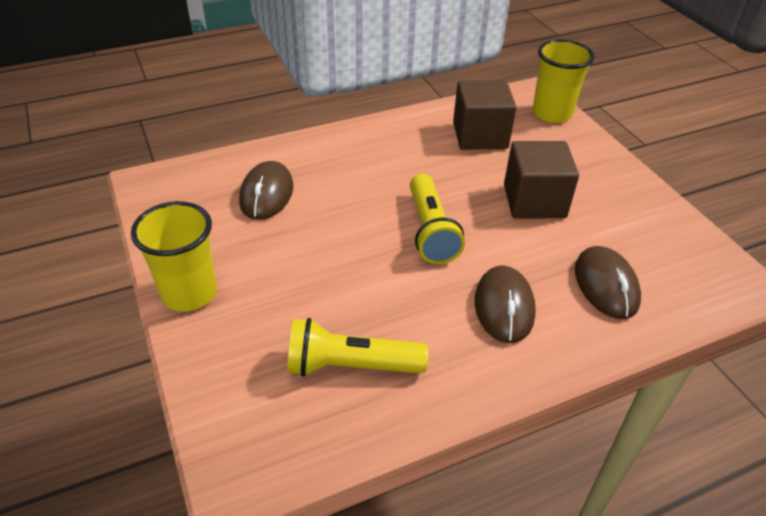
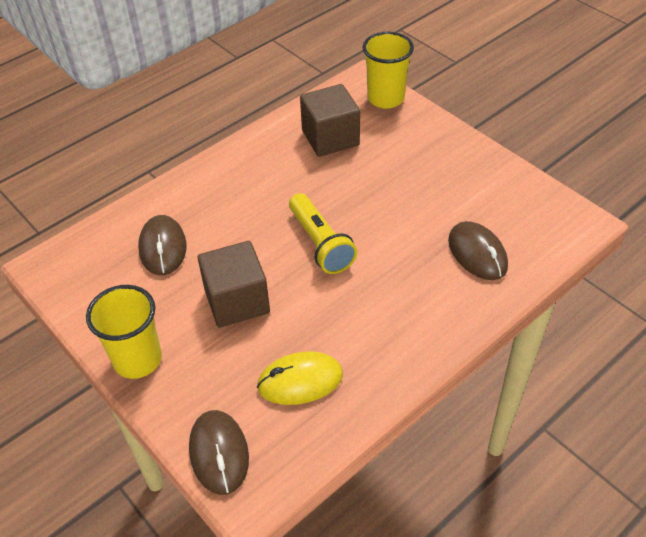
camera: 15 degrees left, 5 degrees up
(350, 365) = (300, 381): yellow flashlight -> yellow mouse
(504, 307) = (403, 295): brown mouse -> brown mouse (219, 453)
(534, 201) = (397, 191): brown cube -> brown cube (237, 301)

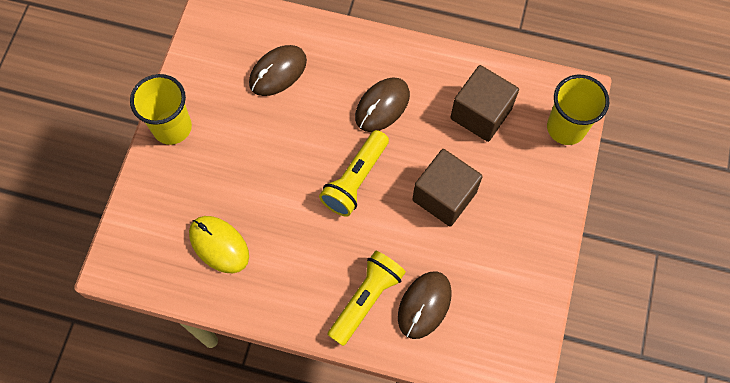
camera: 55 degrees right, 20 degrees up
(219, 453) = (132, 229): brown mouse -> brown mouse (382, 106)
(237, 301) = (262, 156): brown cube -> brown cube (444, 196)
(443, 291) = (366, 299): none -> yellow flashlight

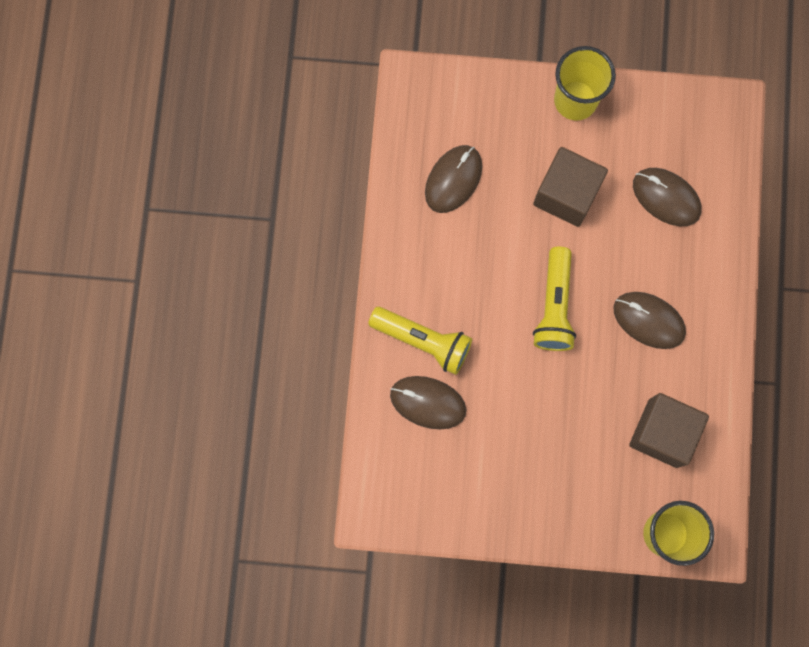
camera: 80 degrees right, 10 degrees up
(219, 245) = (453, 179): yellow mouse -> brown mouse
(355, 179) = (554, 306): yellow flashlight -> yellow flashlight turned 105 degrees counterclockwise
(444, 196) = (554, 406): brown cube -> brown cube (566, 194)

